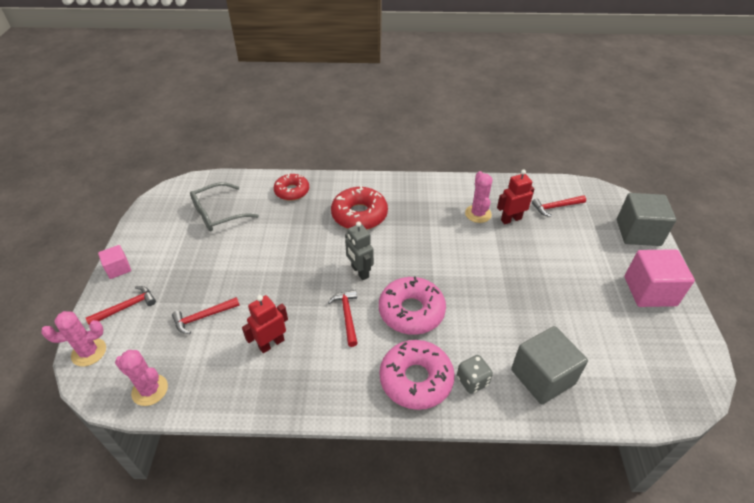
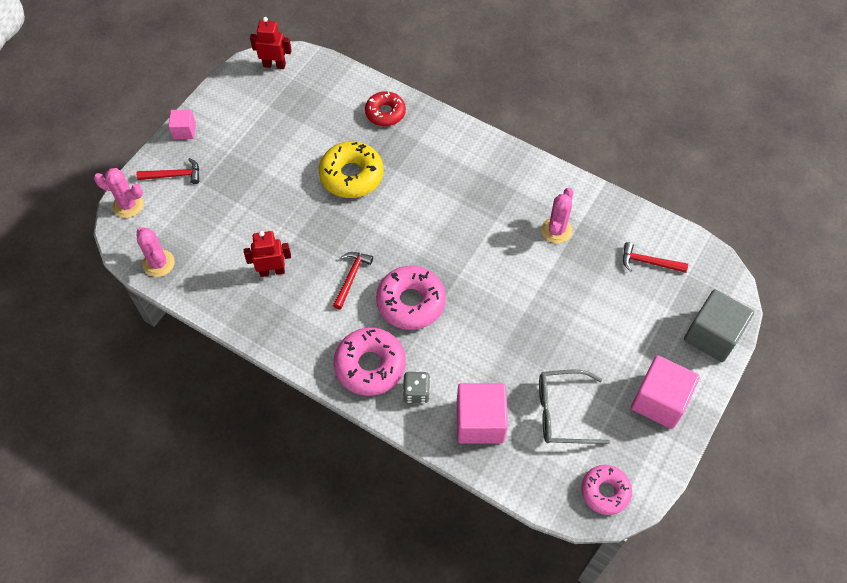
camera: 30 degrees right, 15 degrees up
(203, 317) = (230, 217): red hammer -> none
(218, 214) = (300, 108): grey glasses -> grey glasses (562, 412)
(294, 242) = (351, 175): none -> yellow donut
(359, 215) = (434, 174): red donut -> none
(359, 272) = (391, 238): grey robot -> none
(511, 219) = (586, 253): red robot -> red robot (274, 65)
(542, 377) = (480, 422): grey cube -> pink cube
(681, 379) = (605, 491): none -> pink donut

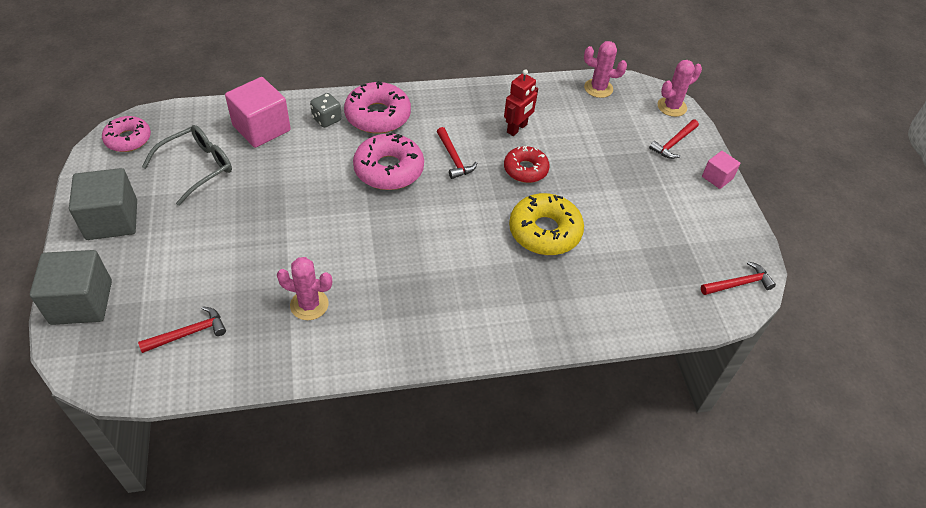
camera: 135 degrees right, 10 degrees down
(274, 65) = (739, 284): red robot -> red hammer
(385, 113) = (585, 309): red donut -> red donut (525, 169)
(556, 230) = (309, 305): pink cactus -> pink cactus turned 60 degrees counterclockwise
(659, 401) = (112, 220): pink cube -> grey cube

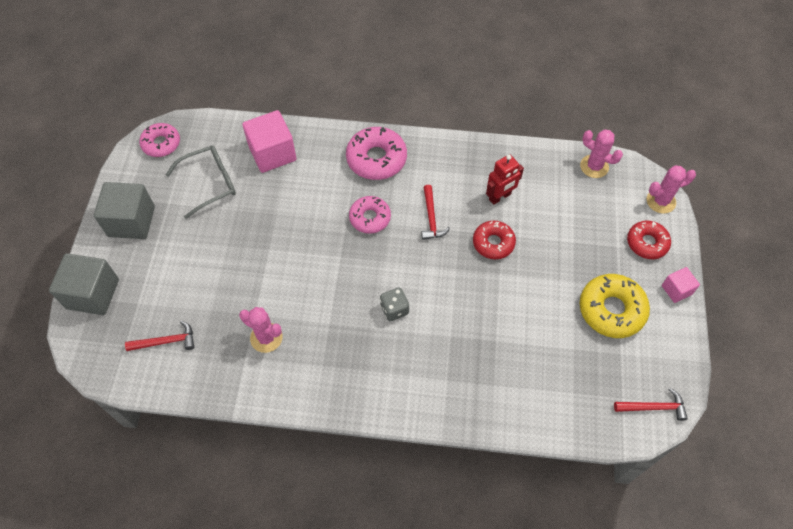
camera: 20 degrees right, 10 degrees up
(327, 119) = (330, 154): grey dice -> grey dice (394, 309)
(389, 169) = (370, 218): pink donut -> pink donut, size x0.66
(545, 231) = (489, 312): yellow donut -> yellow donut (611, 310)
(673, 143) = (647, 243): red hammer -> red donut

